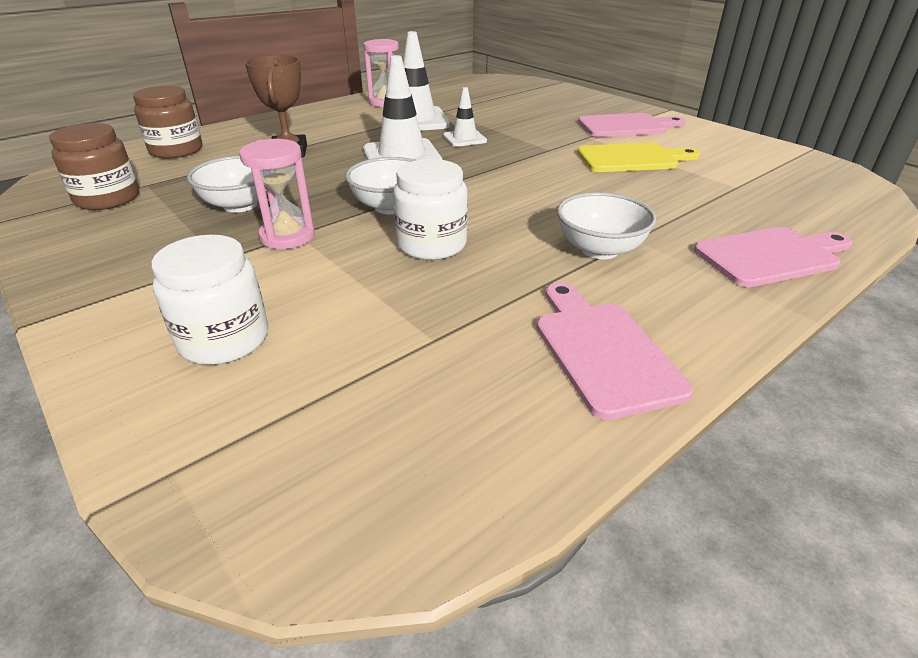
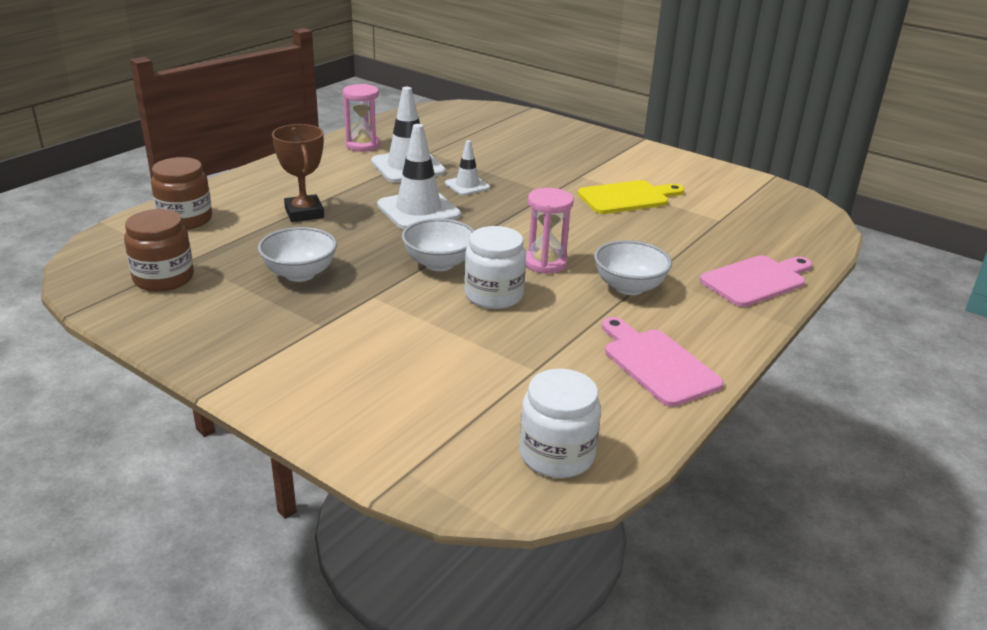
camera: 15 degrees left, 5 degrees down
(224, 339) = (377, 387): white jar -> white jar (556, 455)
(287, 236) = (366, 300): pink hourglass -> pink hourglass (545, 263)
(626, 126) = (611, 161): pink cutting board -> none

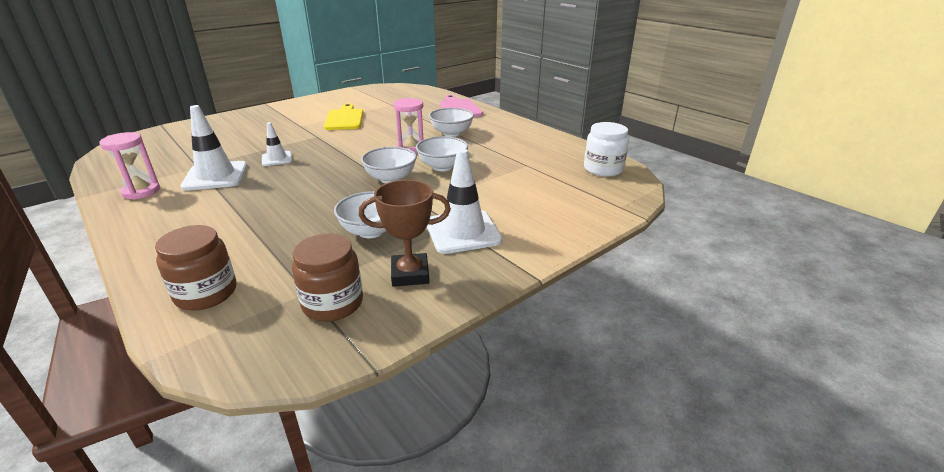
camera: 75 degrees left, 0 degrees up
(304, 213) = (258, 225): brown trophy -> brown trophy (410, 274)
(418, 210) = (301, 178): white traffic cone -> white traffic cone (463, 232)
(494, 295) = (442, 167): white jar -> white bowl
(657, 364) = (528, 138): pink cutting board -> none

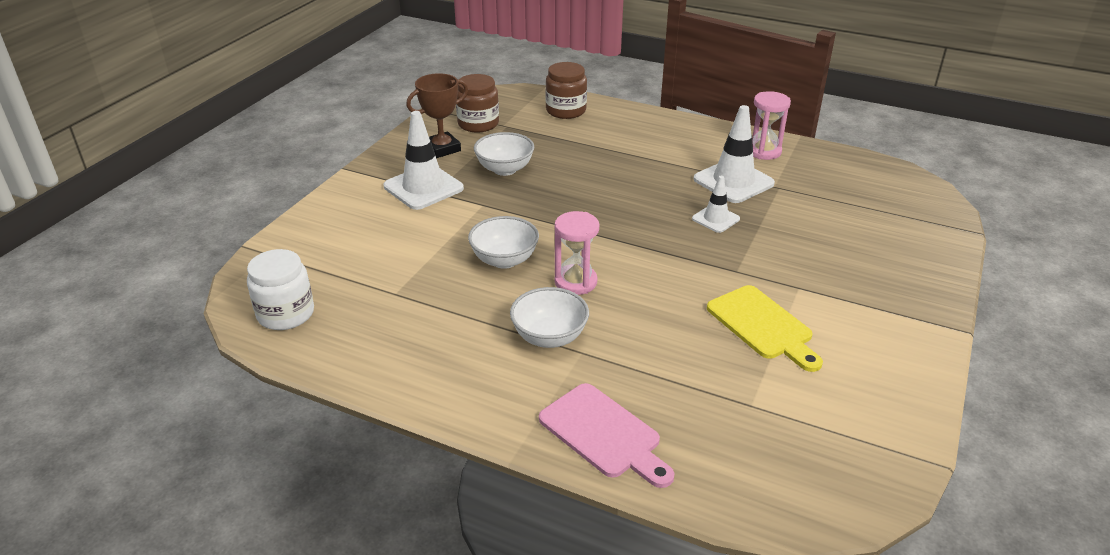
camera: 155 degrees right, 5 degrees up
(391, 179) = (548, 226): white bowl -> none

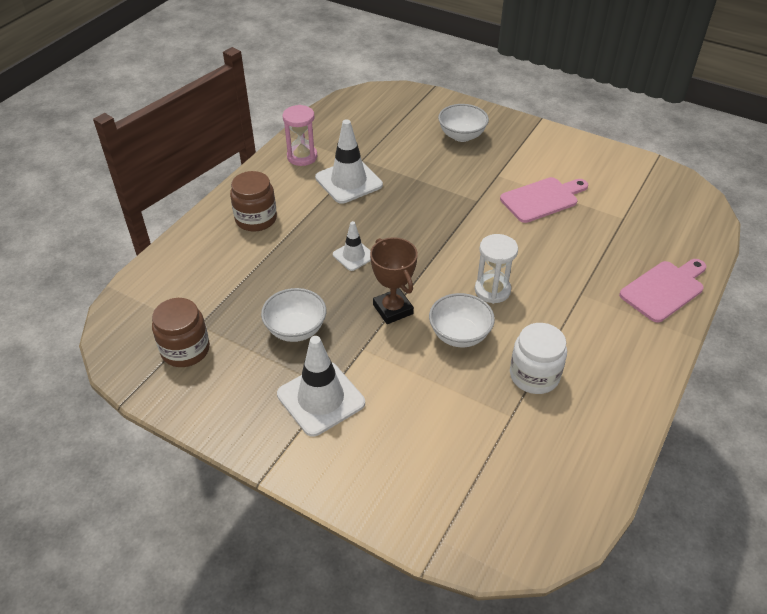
camera: 85 degrees left, 10 degrees up
(286, 314) = (547, 506): white jar -> white jar (534, 375)
(442, 149) = (237, 383): brown trophy -> brown trophy (393, 309)
(549, 337) = (565, 311): white bowl -> white bowl (461, 136)
(566, 110) = (179, 274): brown jar -> brown jar (256, 219)
(575, 282) = (492, 290): pink hourglass -> white hourglass
(715, 219) = (405, 200): white traffic cone -> white traffic cone (353, 255)
(762, 326) = (542, 199): yellow cutting board -> pink cutting board

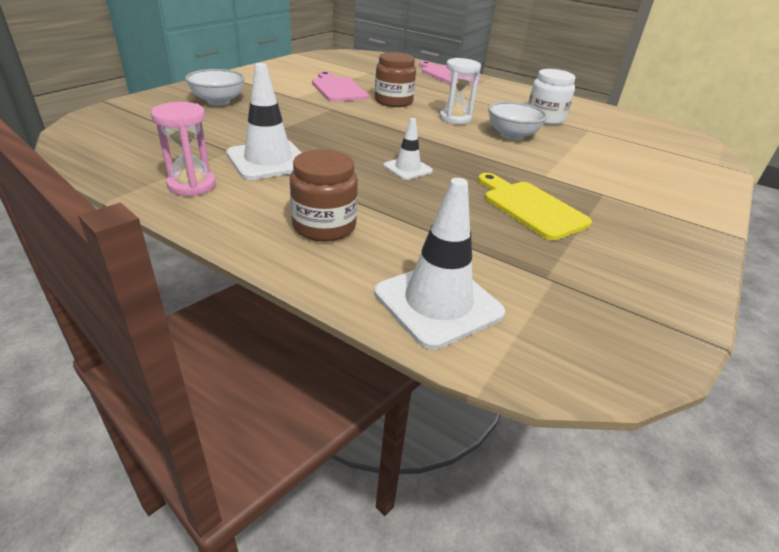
camera: 90 degrees left, 10 degrees down
(185, 350) = (596, 288): brown jar -> brown jar (393, 101)
(296, 329) = (531, 207): white bowl -> yellow cutting board
(321, 399) = (619, 200): white traffic cone -> white traffic cone (438, 303)
(393, 309) = (487, 157): brown trophy -> none

